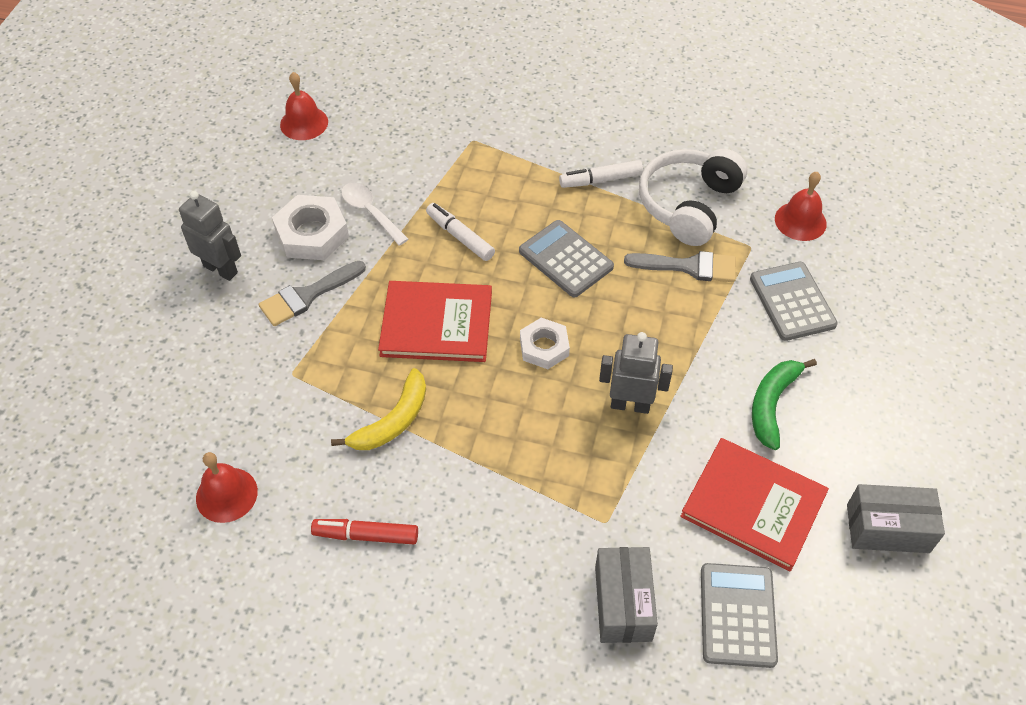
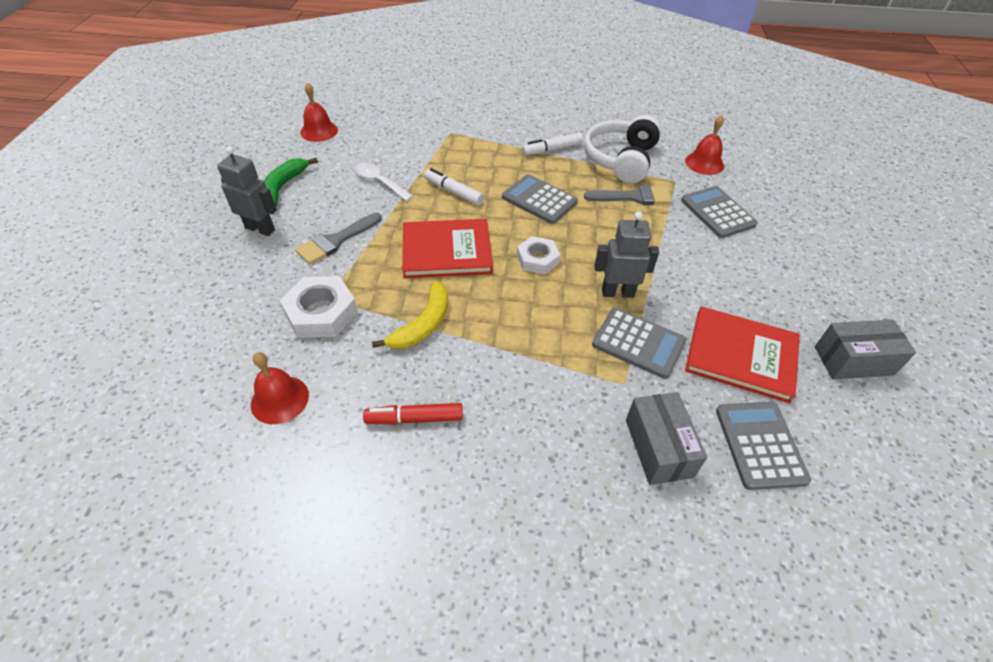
camera: 10 degrees left, 5 degrees down
(312, 234) = (334, 199): white nut -> white nut (321, 313)
(636, 475) = (638, 343): none -> grey calculator
(772, 405) = (728, 281): green banana -> green banana (283, 187)

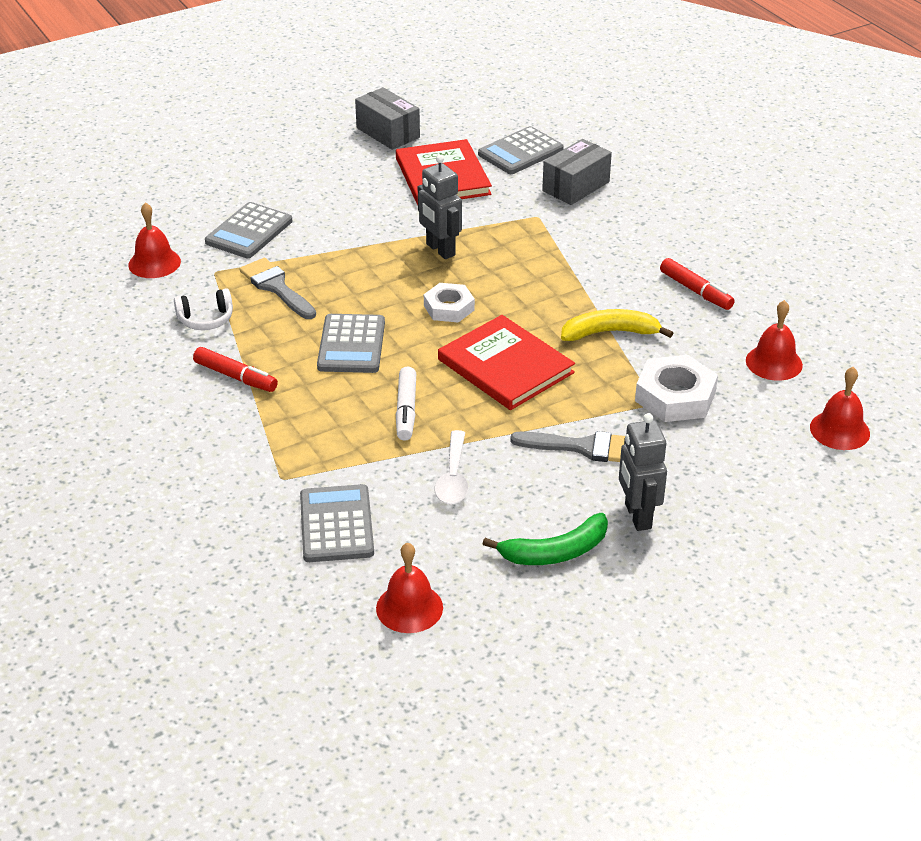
camera: 125 degrees left, 10 degrees down
(176, 379) = (839, 430): none -> red bell
(552, 149) = (235, 377): white marker -> red marker
(621, 160) = (206, 319): white headphones -> white headphones, size x0.51
(638, 343) = (488, 222): grey calculator -> grey calculator (336, 524)

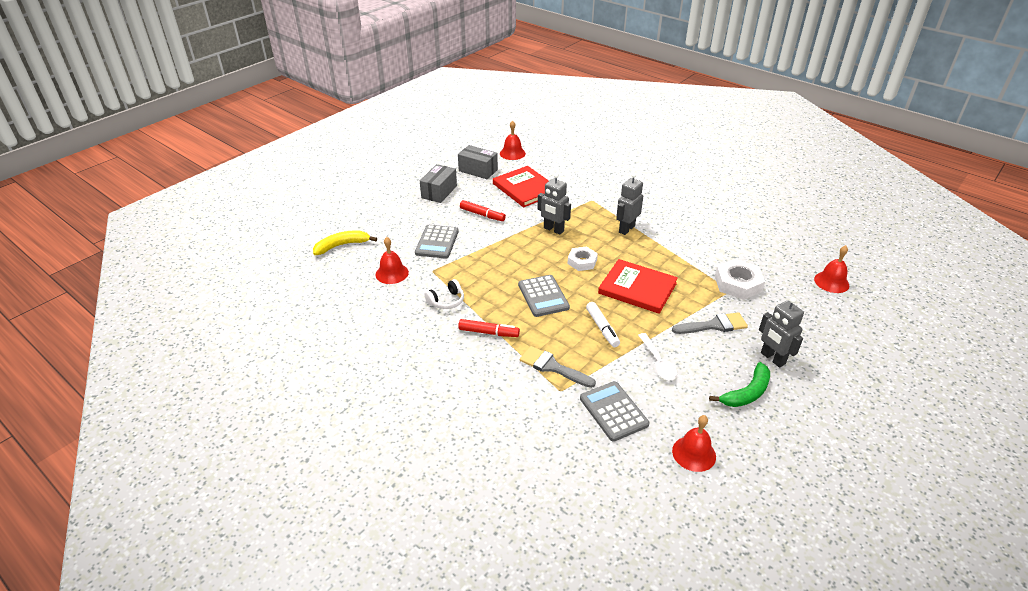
camera: 20 degrees left, 0 degrees up
(276, 287) = (475, 272): grey brush -> grey brush (552, 367)
(520, 152) = (557, 167): grey calculator -> none
(559, 273) = (626, 229): none -> grey robot
(576, 186) = (600, 180): grey box -> grey box (439, 192)
(609, 333) = (677, 256): yellow banana -> yellow banana (341, 245)
(696, 291) = (703, 223): red marker -> red marker (482, 215)
(774, 362) = (771, 253): red bell -> red bell (512, 153)

